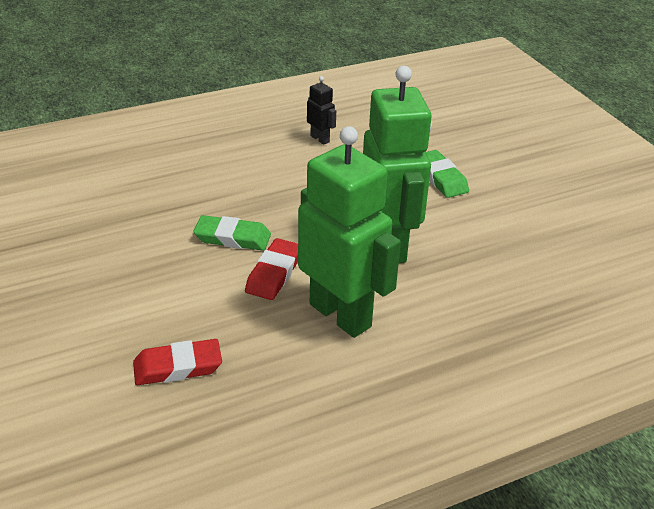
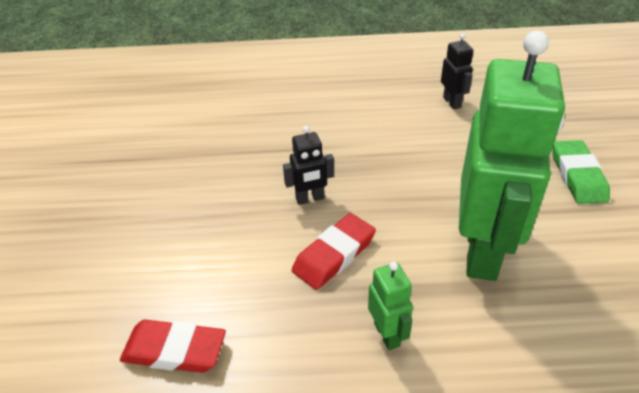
camera: 25 degrees right, 5 degrees up
(232, 238) = (310, 199): green eraser -> black robot
(341, 315) = (387, 334): green robot -> green robot, size x0.42

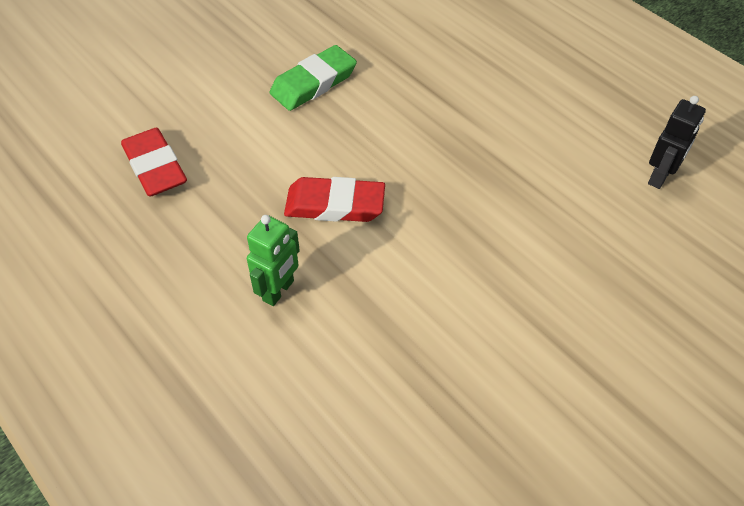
camera: 50 degrees right, 10 degrees up
(310, 199) = (387, 148): black robot -> none
(482, 251) = (444, 314): green robot -> none
(578, 176) = (654, 351): green eraser -> green eraser (313, 83)

